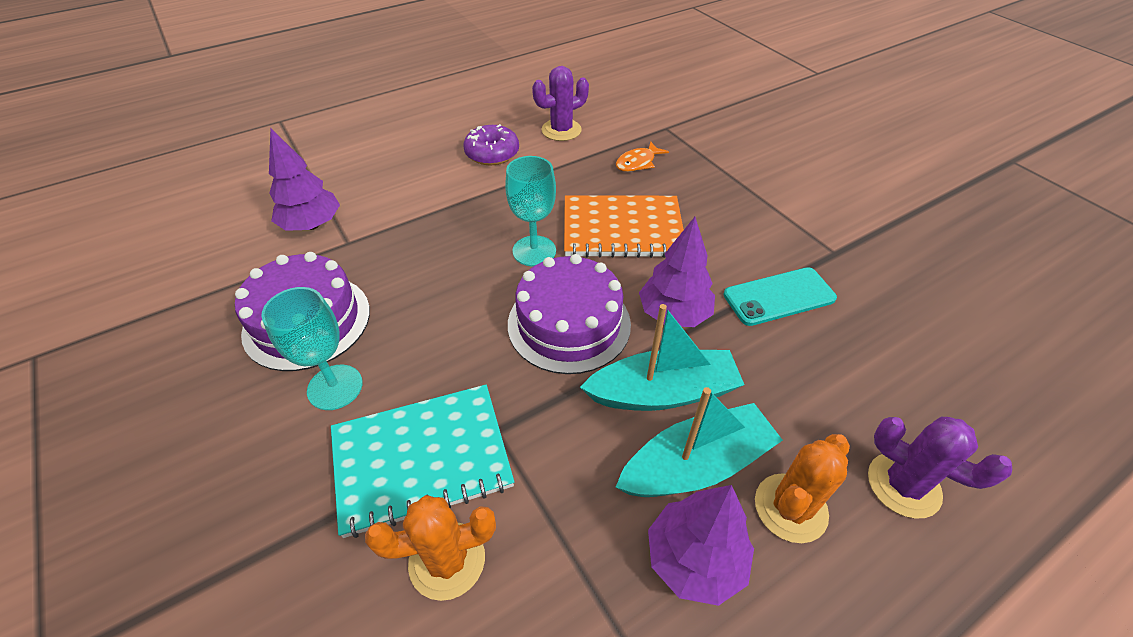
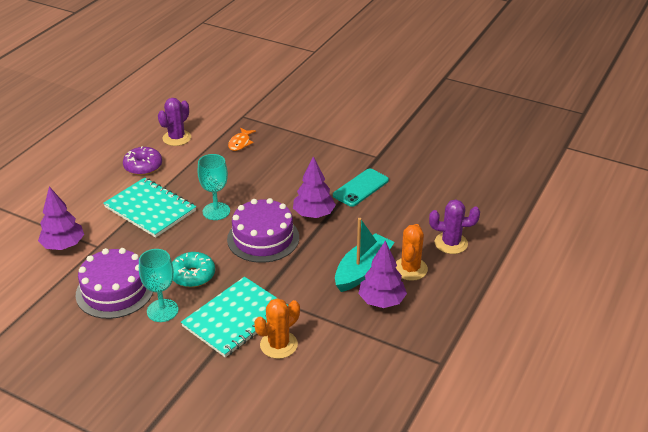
camera: 30 degrees left, 10 degrees down
(424, 344) = (193, 275): none -> turquoise donut
(453, 214) = (150, 209): none -> turquoise notebook
(622, 229) = (258, 183): orange notebook -> none
(662, 392) = (330, 249): turquoise boat -> none

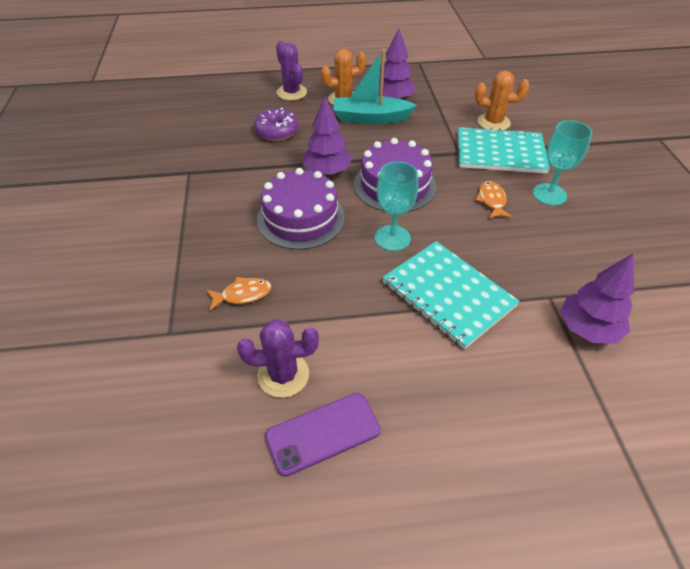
camera: 125 degrees left, 10 degrees up
(115, 290) = (575, 238): purple cake -> purple cake (301, 218)
(136, 137) = (323, 433): none -> purple phone
(143, 166) = (382, 364): purple donut -> purple donut (277, 132)
(150, 209) = (448, 295): turquoise notebook -> turquoise notebook turned 45 degrees counterclockwise
(193, 275) = (492, 201): turquoise donut -> orange fish
(361, 188) = (256, 161): turquoise phone -> none

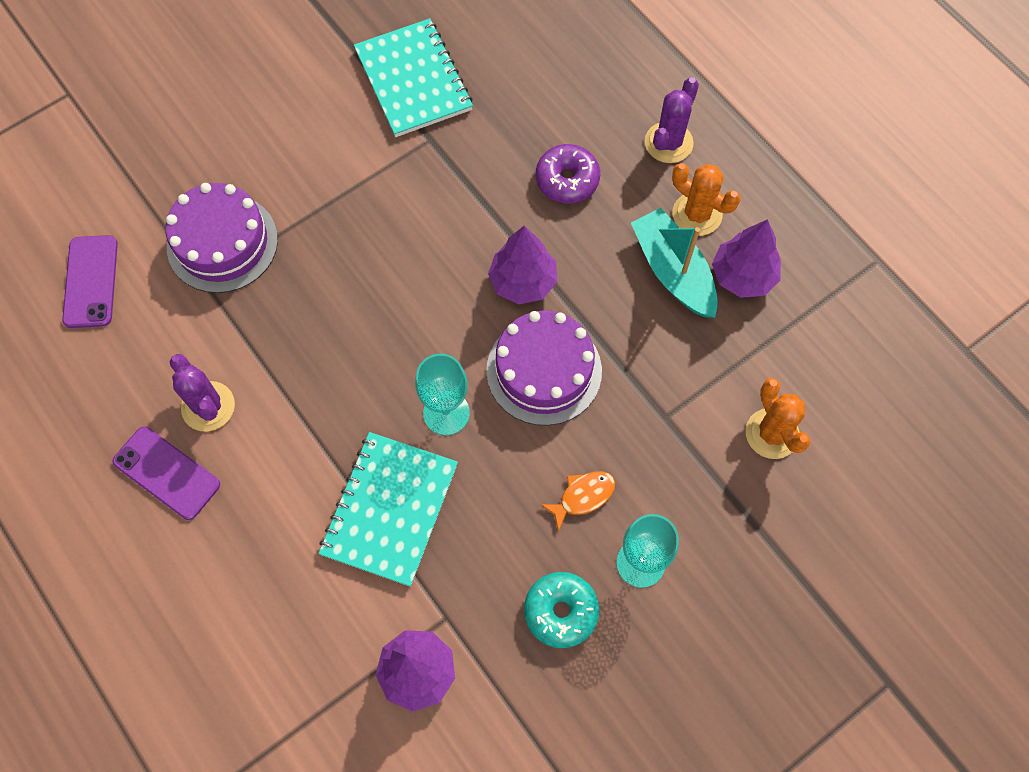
camera: 60 degrees right, 20 degrees up
(86, 418) = (91, 281): none -> purple phone
(243, 294) = (281, 313): orange fish -> none
(301, 218) = (422, 301): purple cake -> purple cake (222, 243)
(500, 152) = (699, 469): turquoise notebook -> turquoise notebook (413, 80)
(568, 239) = (561, 611): none -> turquoise donut

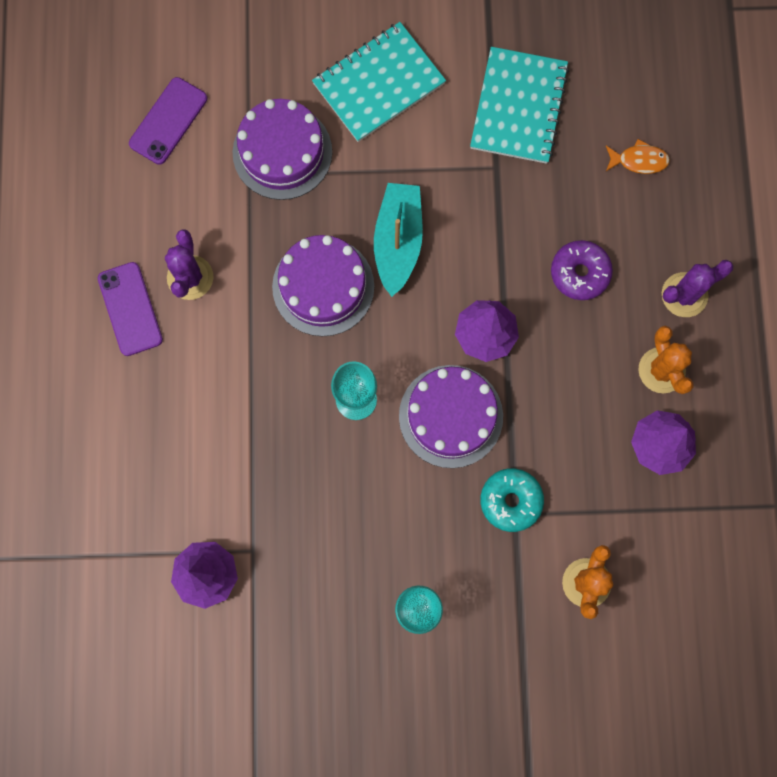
camera: 35 degrees right, 10 degrees up
(344, 334) = (323, 286): none -> purple cake
(389, 509) = (266, 444): turquoise notebook -> turquoise notebook (378, 83)
(561, 611) = (335, 603): turquoise donut -> turquoise donut (510, 501)
(583, 496) = (410, 531): orange fish -> orange fish (639, 160)
(673, 271) = (607, 404): turquoise boat -> turquoise boat (398, 242)

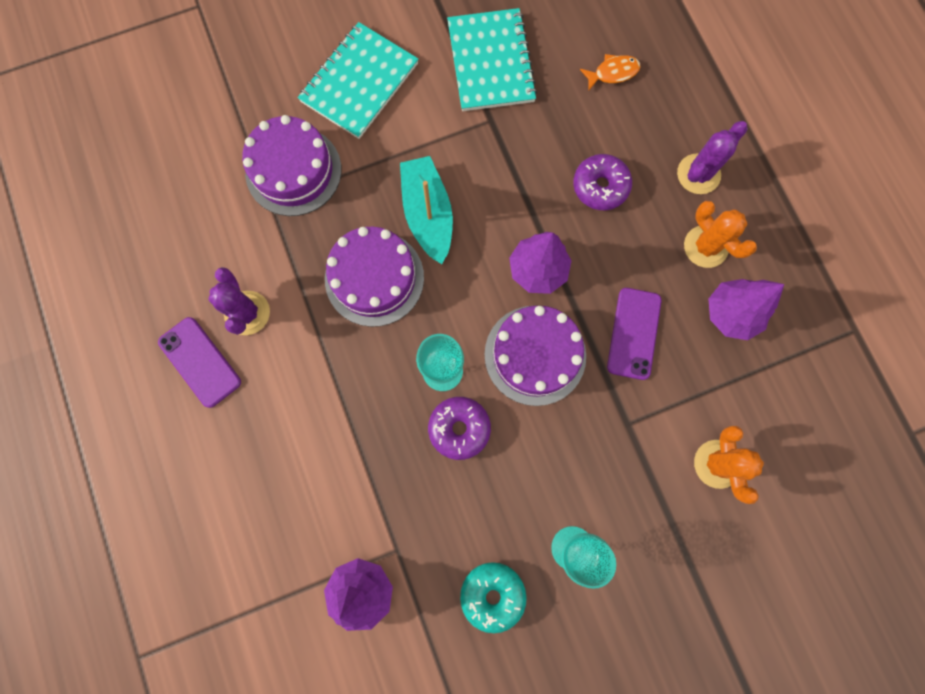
camera: 20 degrees left, 0 degrees up
(168, 121) = (178, 178): purple phone -> purple phone (633, 333)
(352, 460) = (459, 428): none -> purple donut
(510, 501) = (619, 413): turquoise donut -> turquoise donut (492, 594)

